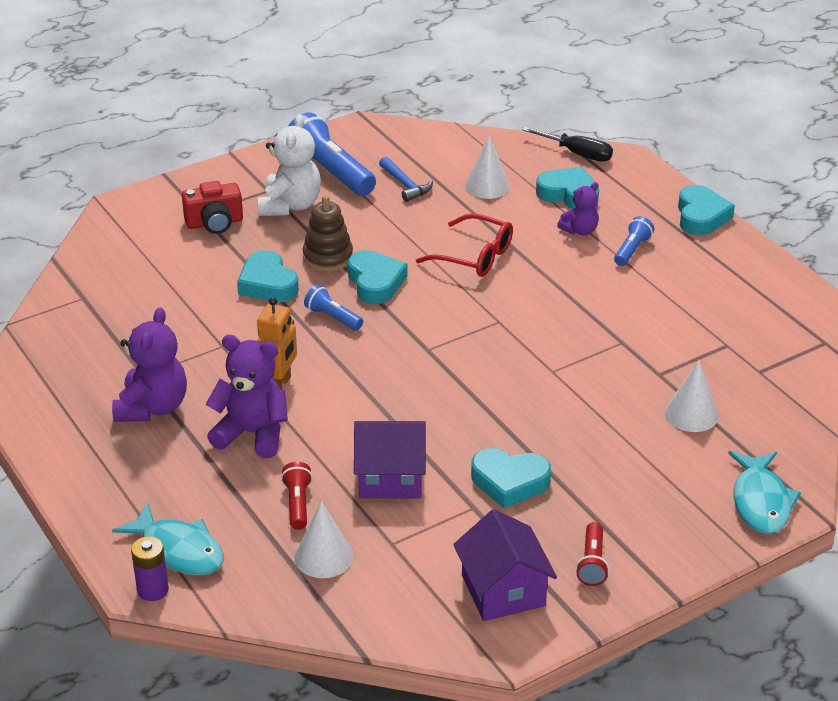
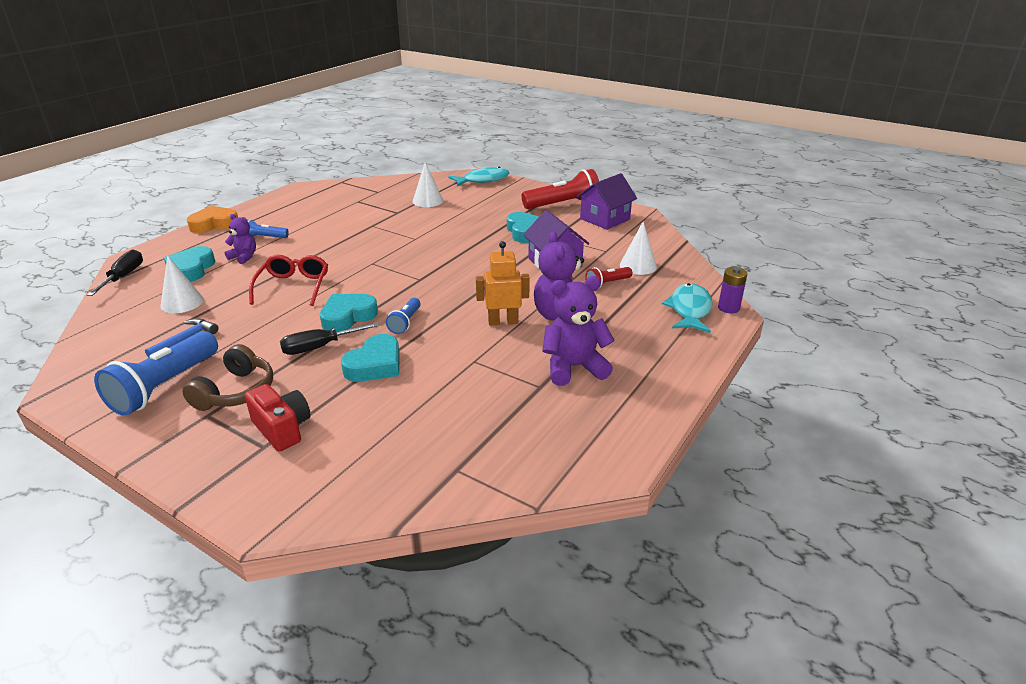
camera: 115 degrees left, 5 degrees down
(290, 205) = (236, 392): white teddy bear -> brown headphones
(328, 257) = (320, 347): brown stacking toy -> black screwdriver
(592, 563) = (563, 205): red flashlight -> red flashlight, size x1.94
(701, 216) = (214, 224): turquoise heart -> orange heart

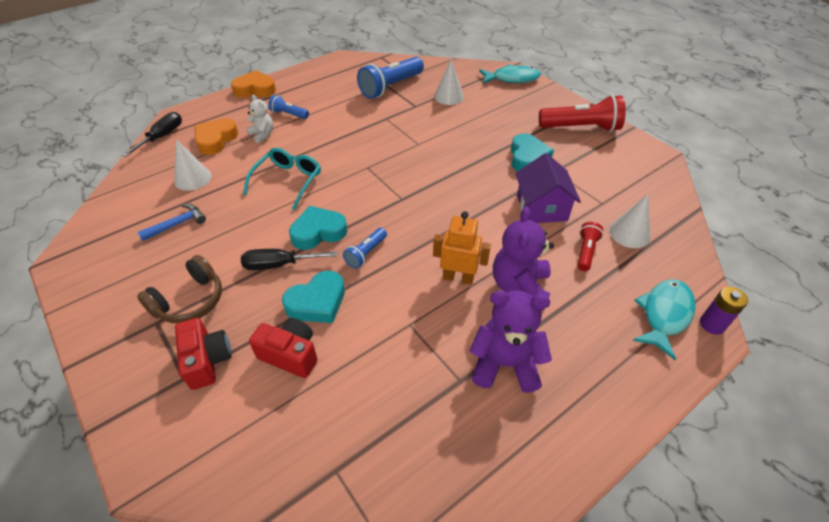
camera: 20 degrees right, 15 degrees up
(164, 386) = (138, 276): blue flashlight -> blue flashlight (391, 87)
(191, 269) = (216, 140): turquoise heart -> orange heart
(244, 257) = (262, 134): purple teddy bear -> white teddy bear
(293, 286) = (288, 181): red glasses -> turquoise glasses
(368, 406) = (290, 355): none -> red camera
(605, 219) = (618, 157): purple house -> none
(607, 284) = (586, 252): red flashlight -> red flashlight turned 120 degrees clockwise

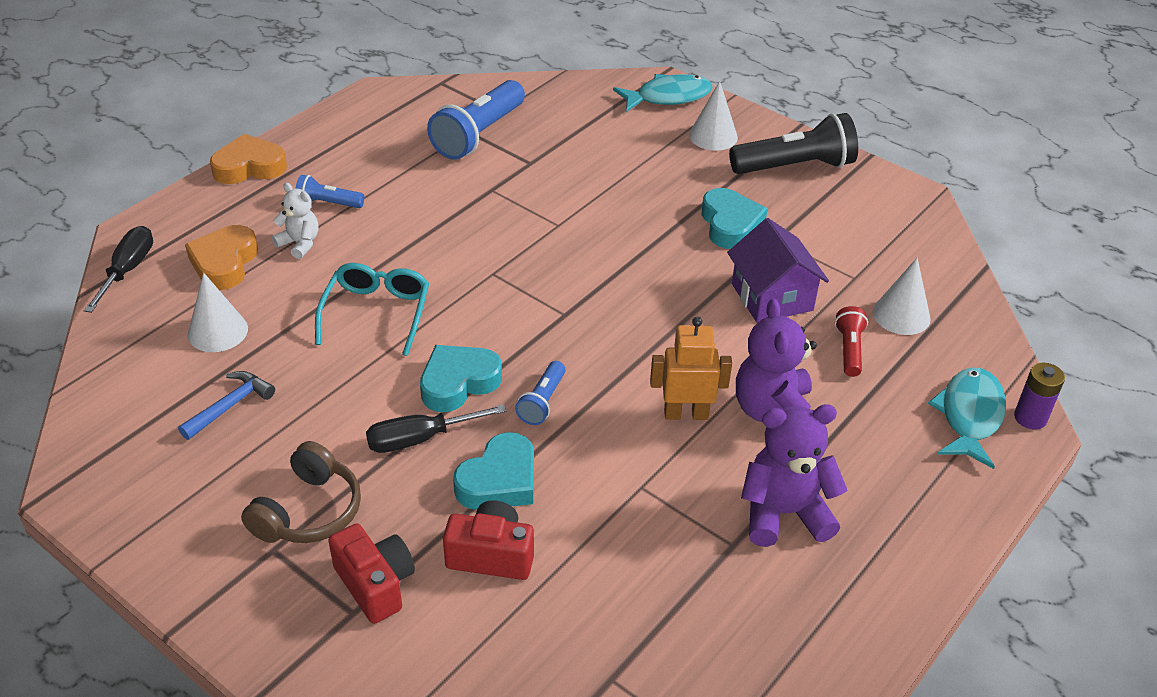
camera: 15 degrees left, 5 degrees down
(449, 96) = (578, 139): white cone -> white cone (713, 136)
(581, 128) = (795, 166): red flashlight -> black flashlight

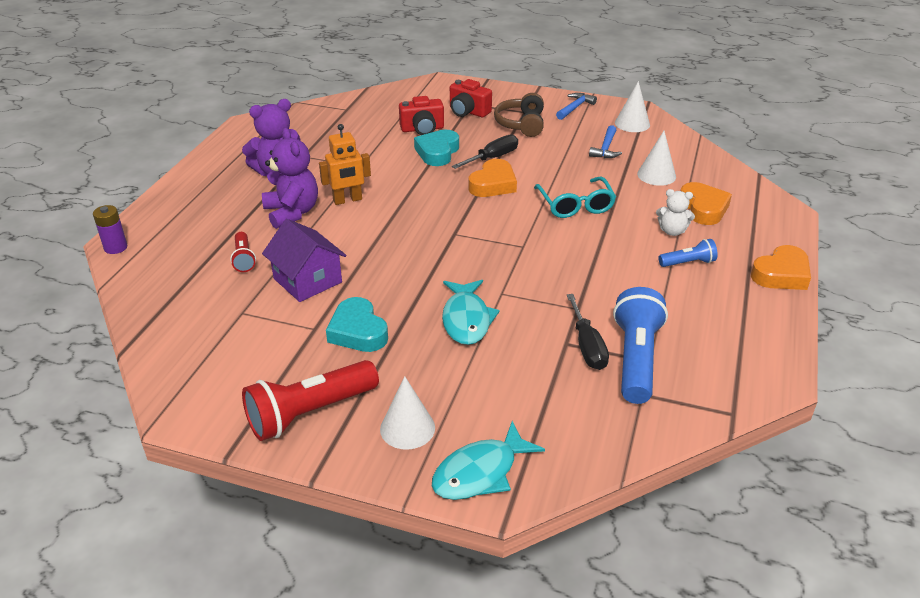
camera: 160 degrees right, 5 degrees down
(127, 270) = (753, 190): black screwdriver -> black screwdriver (587, 346)
(173, 530) = (575, 108): none -> blue hammer
(458, 383) = (493, 184): turquoise heart -> orange heart
(542, 402) = (437, 187): blue flashlight -> none
(795, 166) = (309, 413): black flashlight -> red flashlight
(901, 315) = (202, 292): white cone -> white cone (632, 123)
(969, 416) = (159, 239): turquoise fish -> turquoise fish (466, 319)

